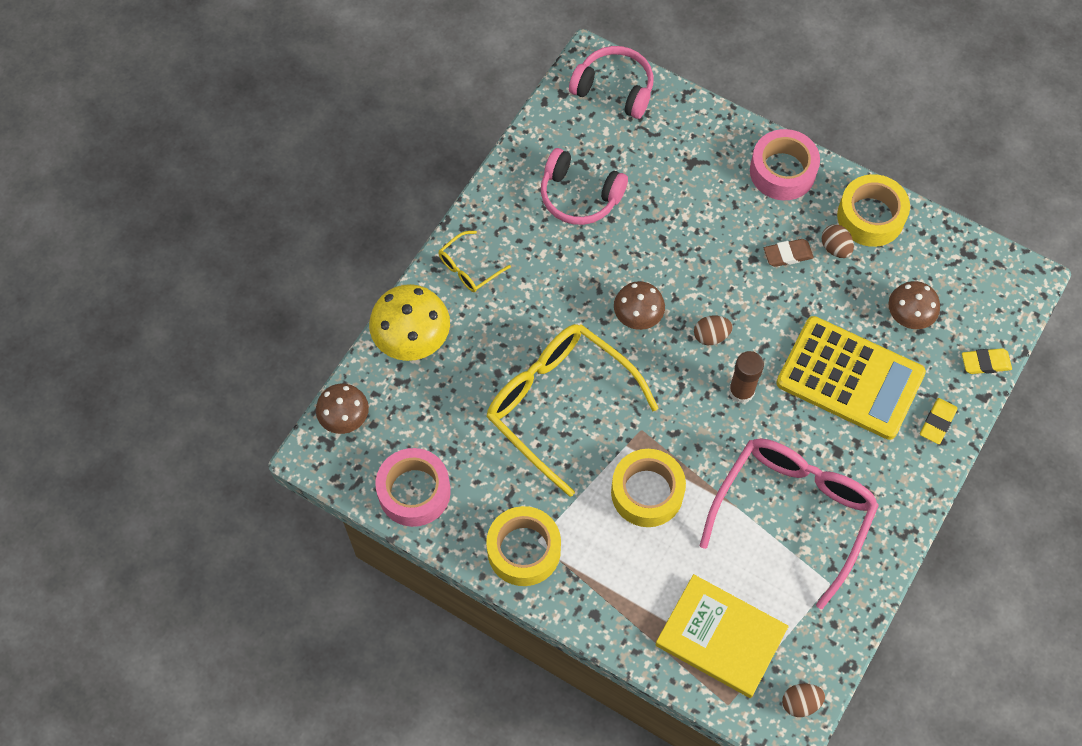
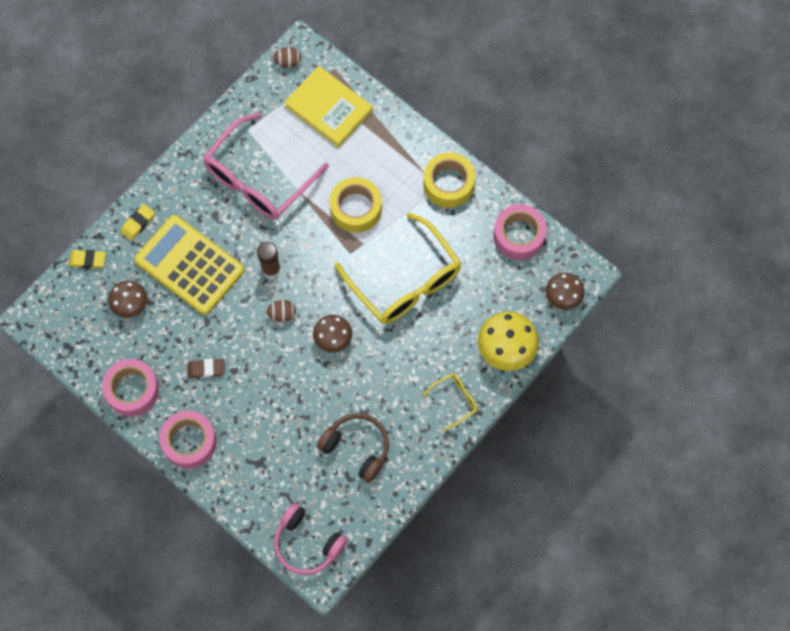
camera: 170 degrees left, 5 degrees up
(579, 196) = (356, 448): pink headphones -> brown headphones
(835, 248) = (168, 368): brown egg -> none
(870, 217) = (132, 390): yellow tape -> pink tape

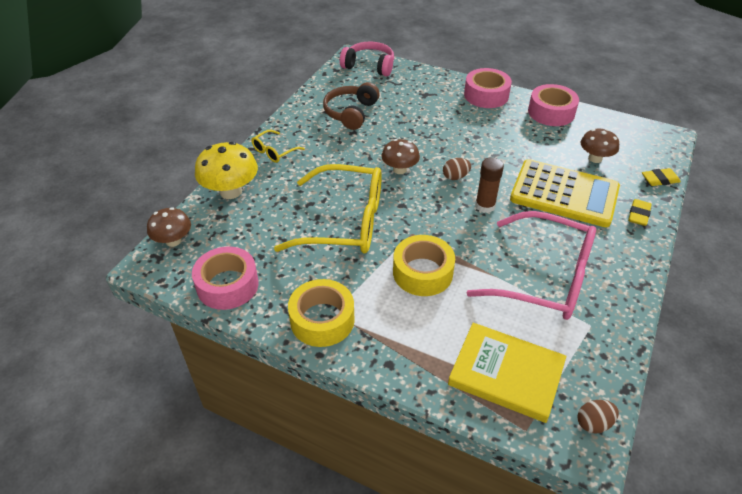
camera: 165 degrees right, 25 degrees down
(206, 369) = (500, 133): brown eraser -> none
(258, 179) = (545, 278): pink glasses -> pink glasses turned 90 degrees clockwise
(356, 448) = (351, 113): brown headphones -> brown headphones turned 90 degrees clockwise
(405, 281) = (345, 222): yellow glasses -> yellow glasses turned 150 degrees clockwise

